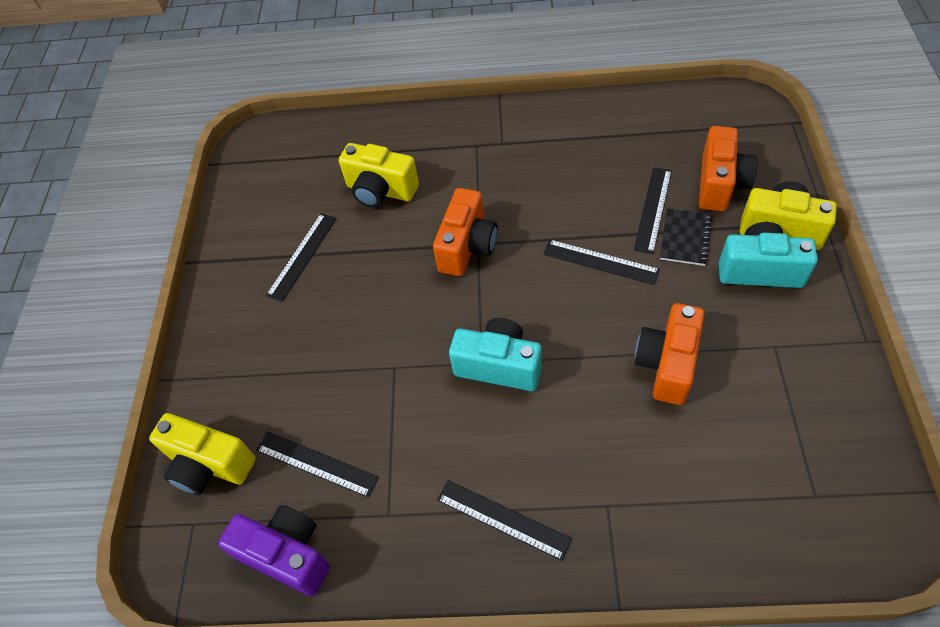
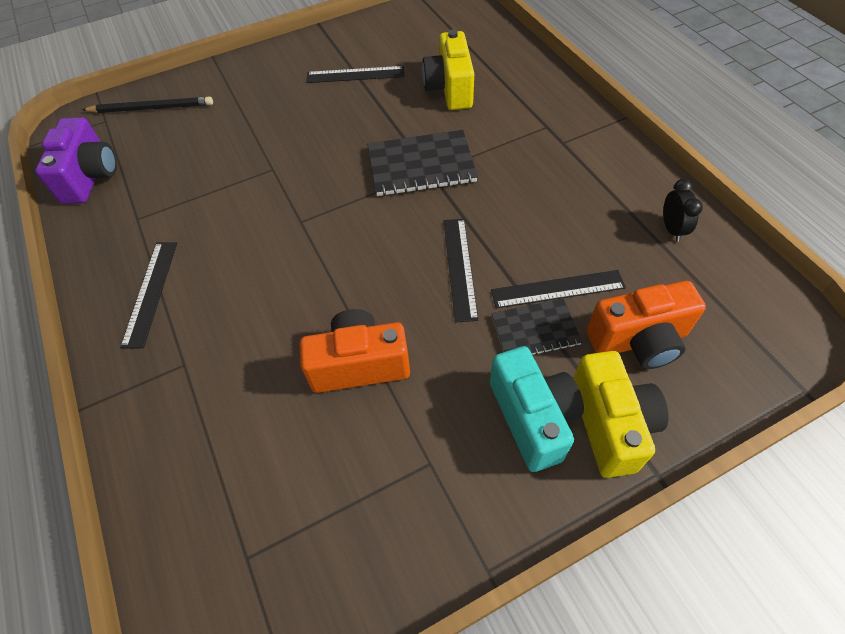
camera: 60 degrees right, 0 degrees up
(209, 465) = (152, 108): yellow camera -> black pencil
(316, 463) = (169, 161): black ruler -> none
(467, 247) = (421, 165): orange camera -> black notebook
(498, 366) = (301, 234): turquoise camera -> none
(630, 121) = (672, 229): none -> black clock

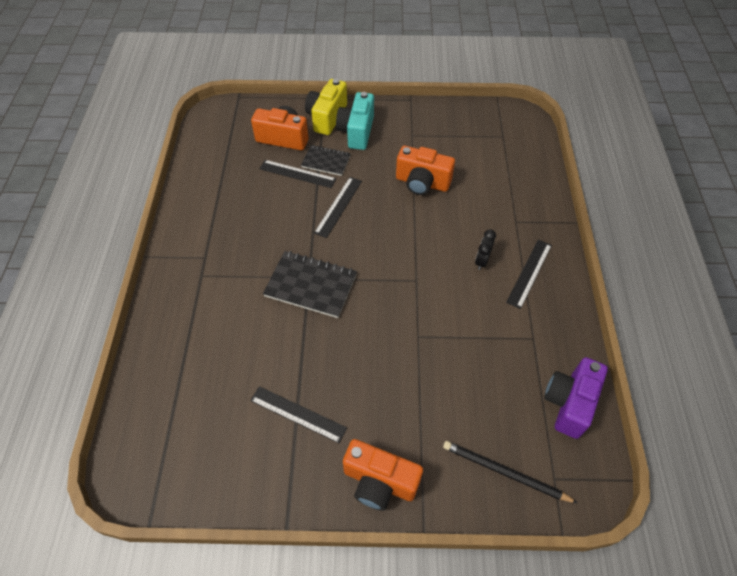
camera: 155 degrees left, 0 degrees up
(260, 66) = (379, 481): none -> orange camera
(450, 89) = (234, 350): yellow camera -> none
(672, 229) = (209, 175): black clock -> black clock (482, 261)

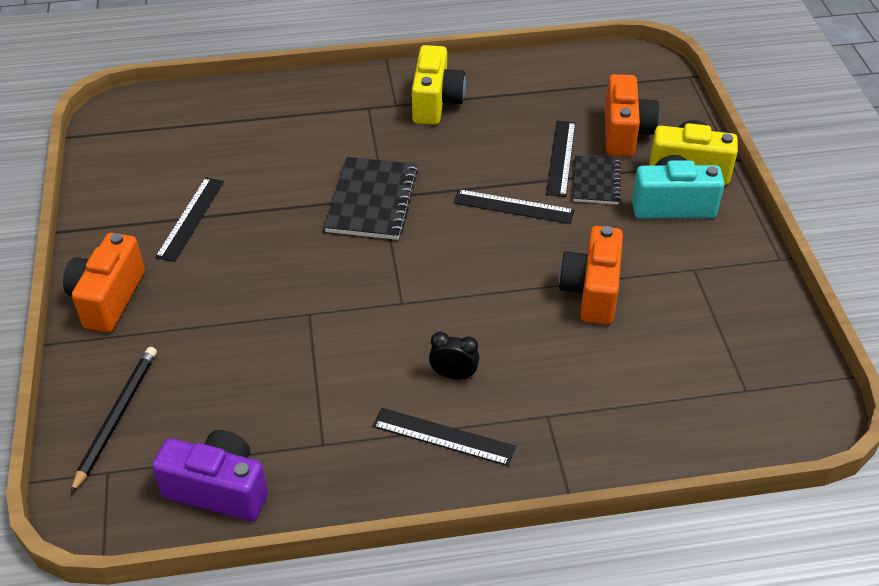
camera: 80 degrees right, 10 degrees down
(212, 232) = (436, 102): none -> yellow camera

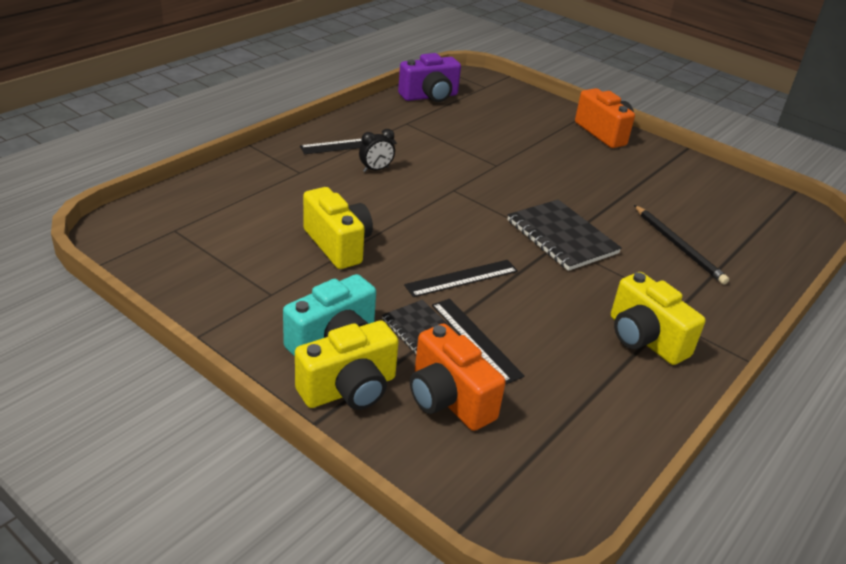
camera: 135 degrees right, 10 degrees down
(117, 417) = (513, 100): black pencil -> black pencil (678, 246)
(191, 218) = (641, 180): black ruler -> none
(591, 291) = (338, 245): orange camera -> yellow camera

